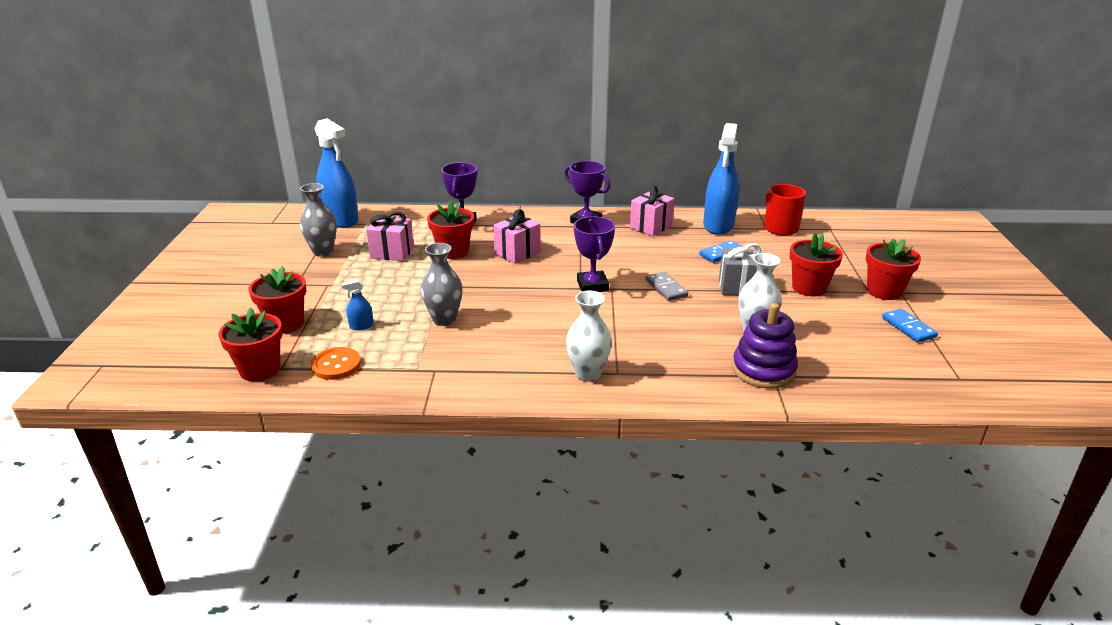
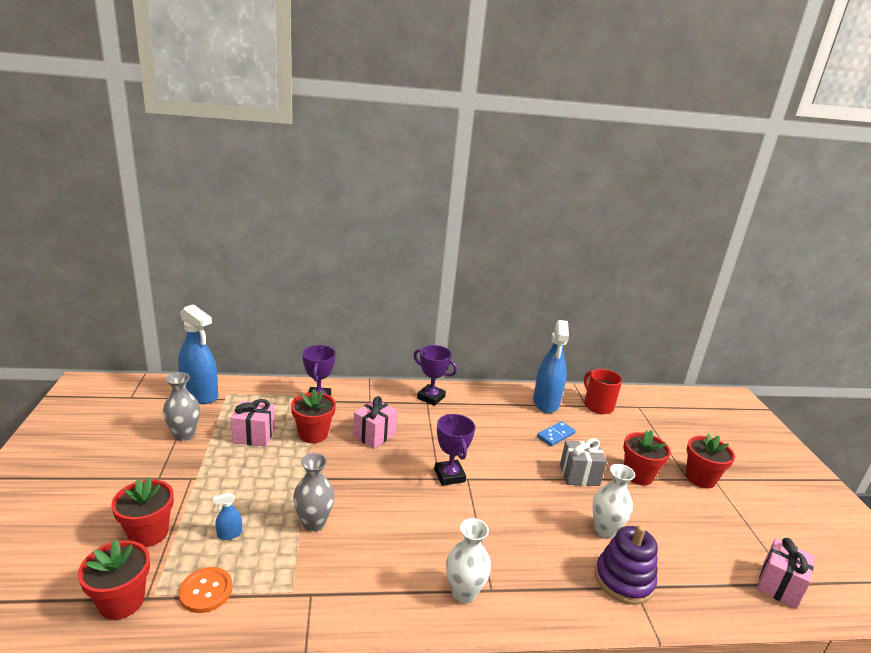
camera: 10 degrees left, 5 degrees down
(651, 227) = (489, 404): pink gift -> pink gift (779, 586)
(666, 288) = (516, 478): grey domino -> none
(908, 327) = (732, 521): blue domino -> none

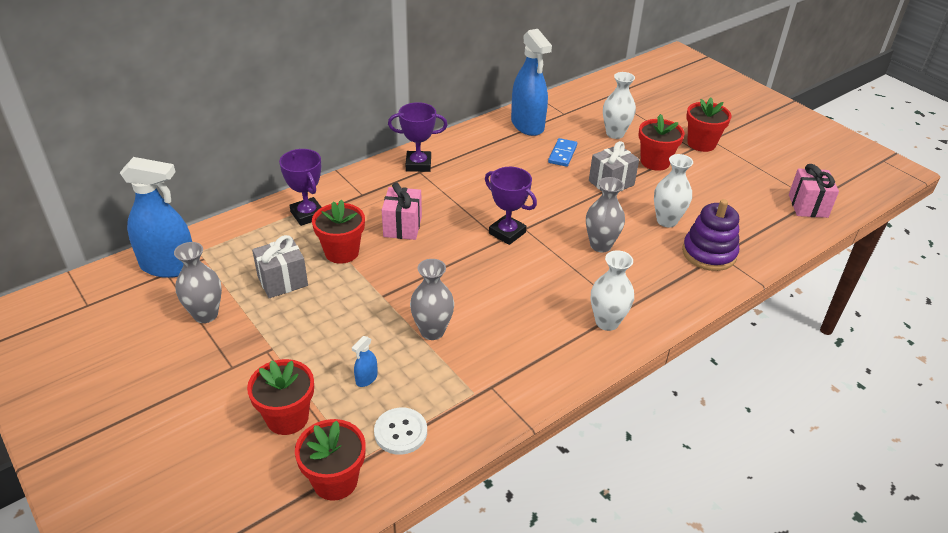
camera: 30 degrees left, 15 degrees up
(206, 591) = (400, 432): orange button -> white button
(254, 436) = (282, 281): pink gift -> grey gift
(521, 522) = (600, 245): none -> grey vase
(597, 405) = (573, 109): red mug -> none
(619, 438) = (615, 134): none -> white vase

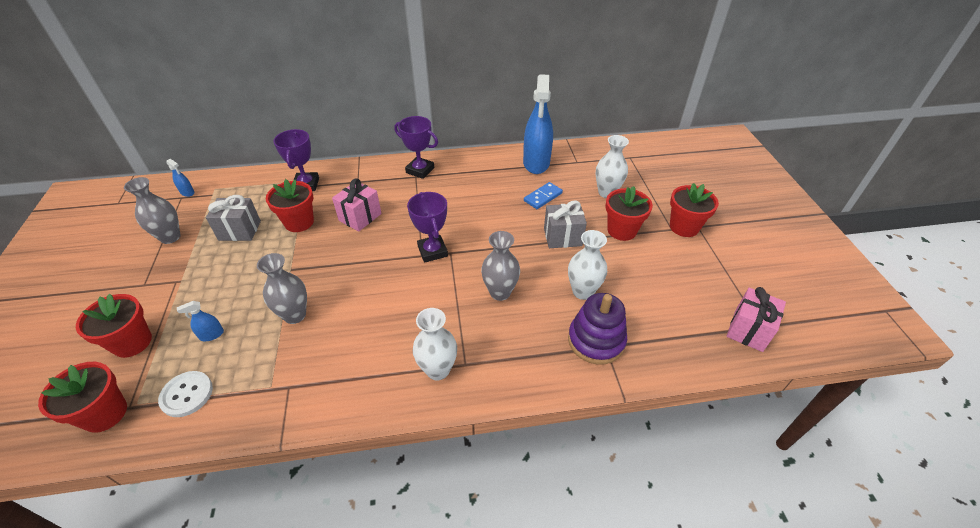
camera: 30 degrees right, 5 degrees up
(169, 266) = (187, 192): blue spray bottle -> blue spray bottle, size x0.40

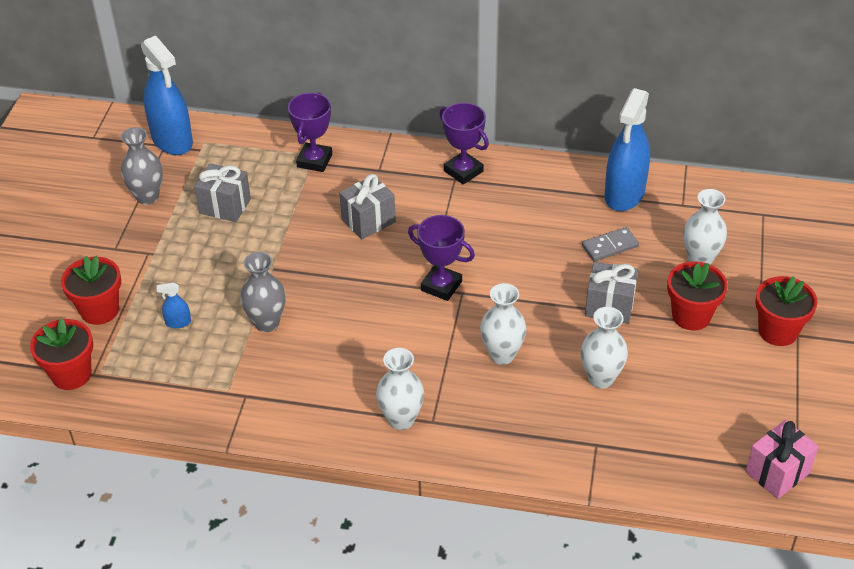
camera: 20 degrees right, 0 degrees up
(187, 192) = (172, 140): blue spray bottle -> blue spray bottle, size x2.48
(187, 394) = (147, 377): white button -> none
(299, 222) = (295, 211): red flower pot -> none
(360, 217) = (368, 221): pink gift -> grey gift
(432, 251) = (441, 286): purple trophy -> purple trophy turned 60 degrees counterclockwise
(500, 292) = (502, 355): grey vase -> white vase
(543, 197) = (610, 246): blue domino -> grey domino
(596, 340) = (588, 435): purple stacking toy -> none

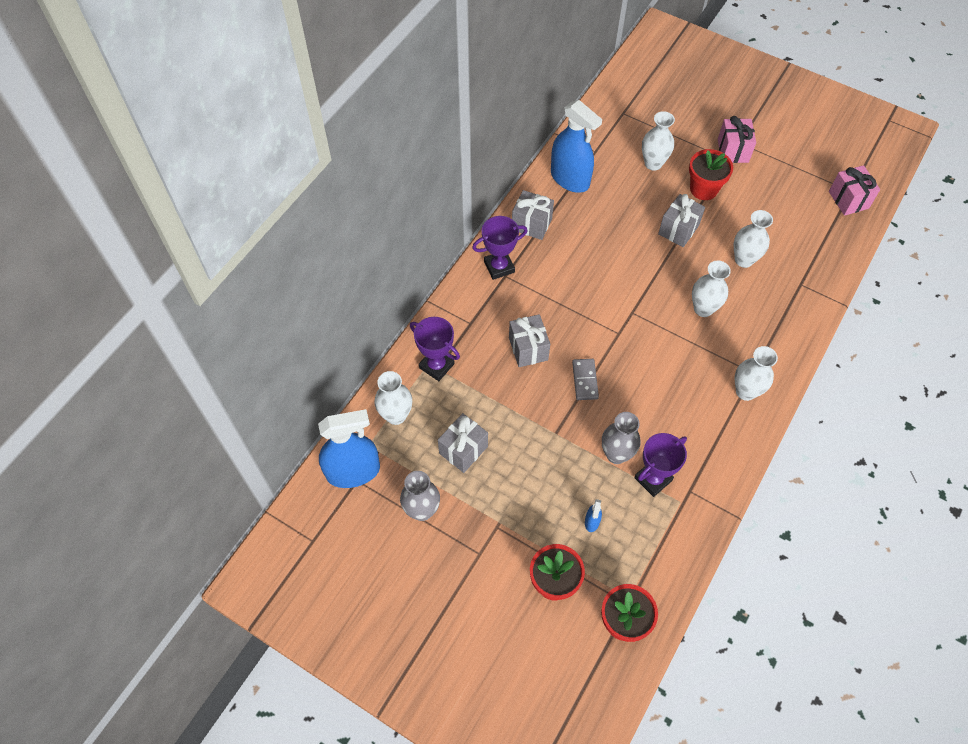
camera: 70 degrees left, 15 degrees up
(244, 150) = (396, 415): none -> white vase
(441, 286) = (620, 323): purple trophy -> purple trophy (653, 479)
(537, 180) = (531, 224): none -> grey gift
(610, 246) = (620, 207): grey domino -> grey domino (585, 380)
(778, 331) = (733, 150): red flower pot -> pink gift

